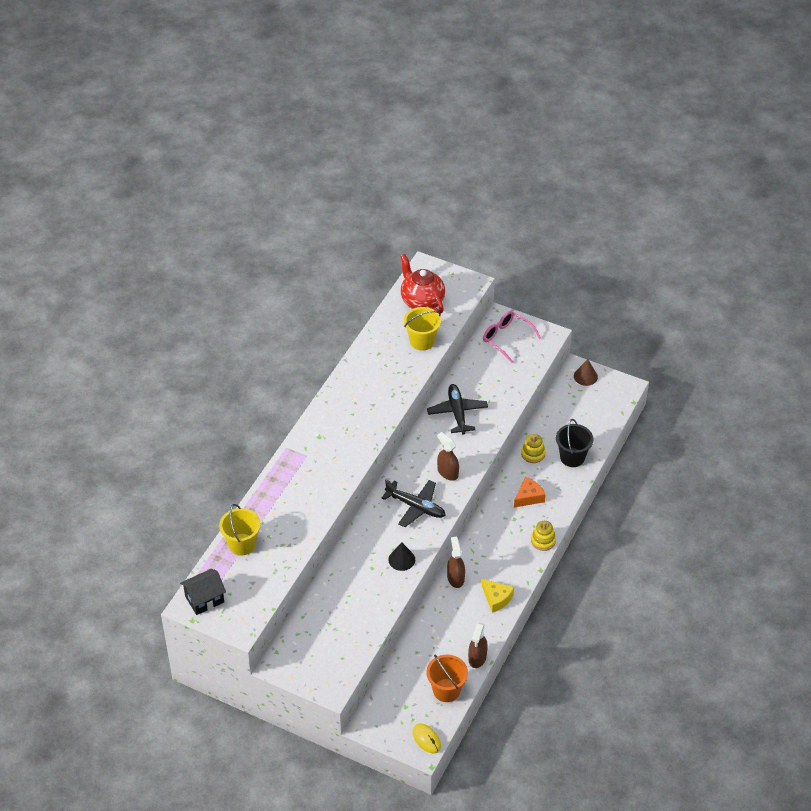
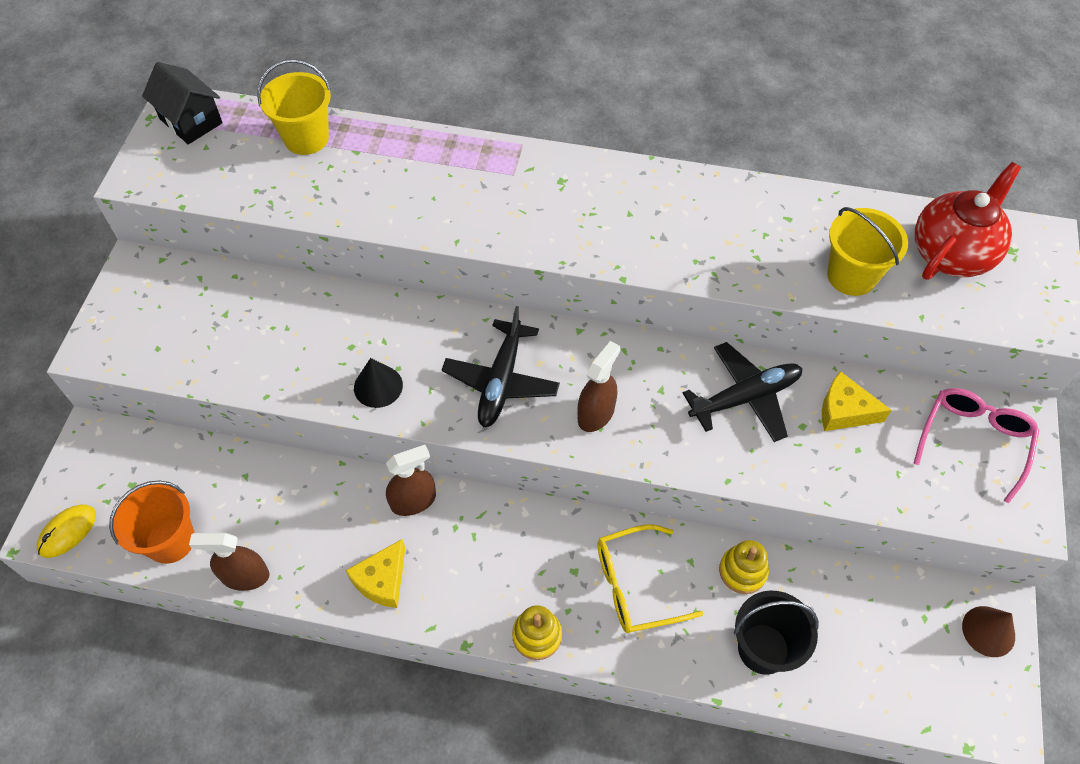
camera: 75 degrees right, 10 degrees up
(476, 378) = (844, 411): none -> yellow cheese
(528, 497) = (635, 586): orange cheese -> yellow glasses

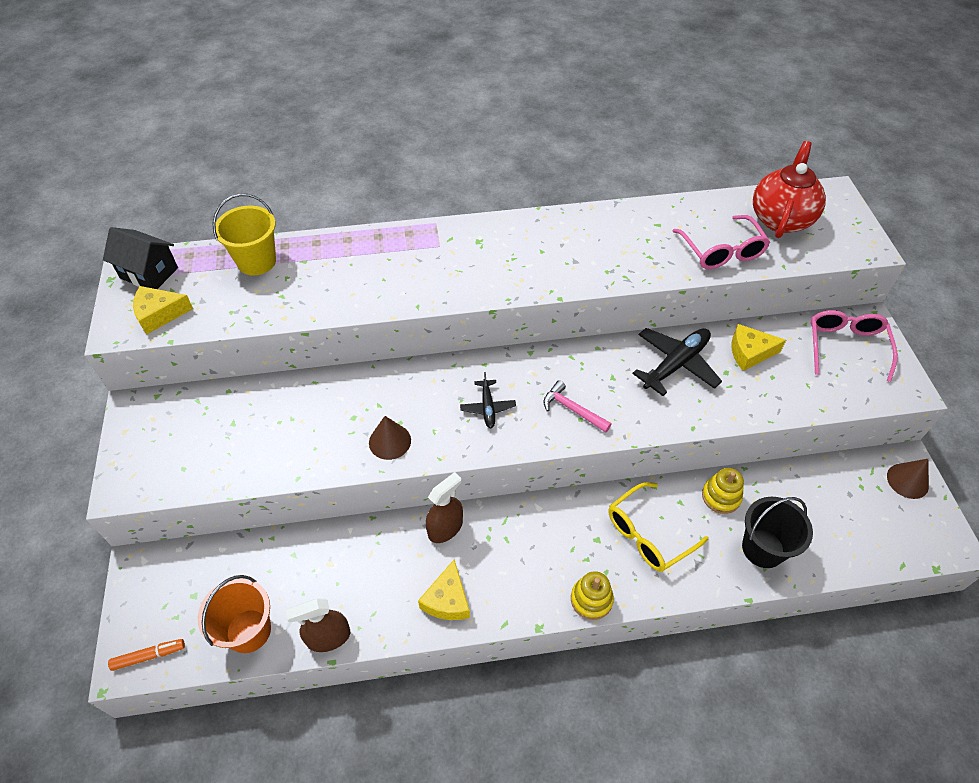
camera: 20 degrees left, 5 degrees down
(67, 532) = (149, 656): yellow mouse -> orange marker
(183, 172) = (159, 314): none -> yellow cheese
(378, 386) = (390, 441): black cone -> brown cone
(501, 381) = (487, 407): black plane -> black plane, size x0.56
(596, 413) = (572, 409): brown spray bottle -> pink hammer
(851, 276) = (722, 251): yellow bucket -> pink glasses

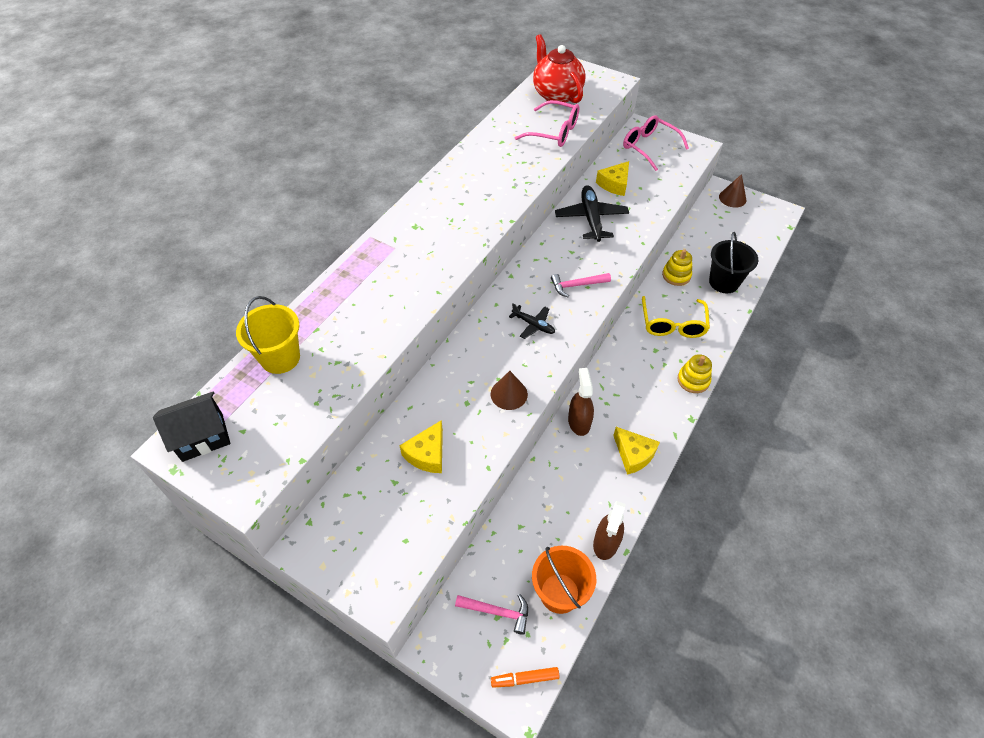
camera: 50 degrees left, 0 degrees up
(149, 656) = (525, 679): orange marker -> orange marker turned 120 degrees counterclockwise
(159, 314) = (261, 453): yellow cheese -> yellow cheese (427, 454)
(198, 593) = (497, 612): none -> pink hammer

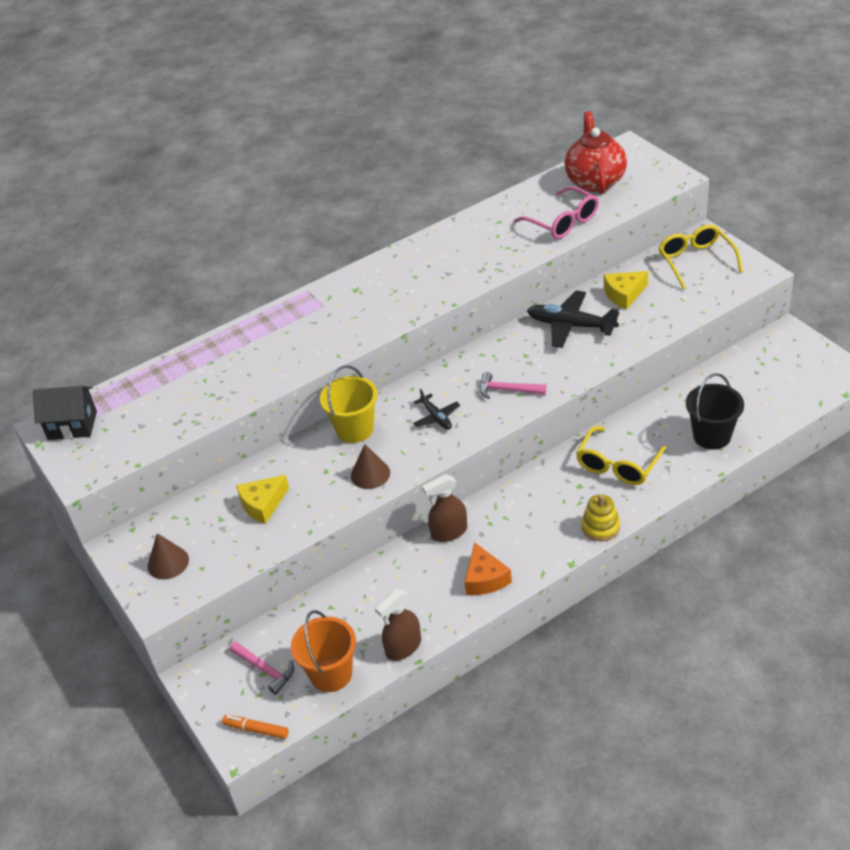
camera: 30 degrees right, 10 degrees down
(280, 358) = (167, 378): yellow bucket -> yellow bucket (355, 429)
(579, 421) = (449, 532): brown spray bottle -> brown spray bottle turned 135 degrees counterclockwise
(591, 218) = (571, 325): black plane -> black plane turned 90 degrees counterclockwise
(633, 454) = (485, 578): yellow cheese -> orange cheese
(649, 147) = (695, 261): pink glasses -> yellow glasses
(676, 275) = (659, 415): yellow stacking toy -> none
(732, 198) = (794, 345): brown cone -> brown cone (168, 562)

